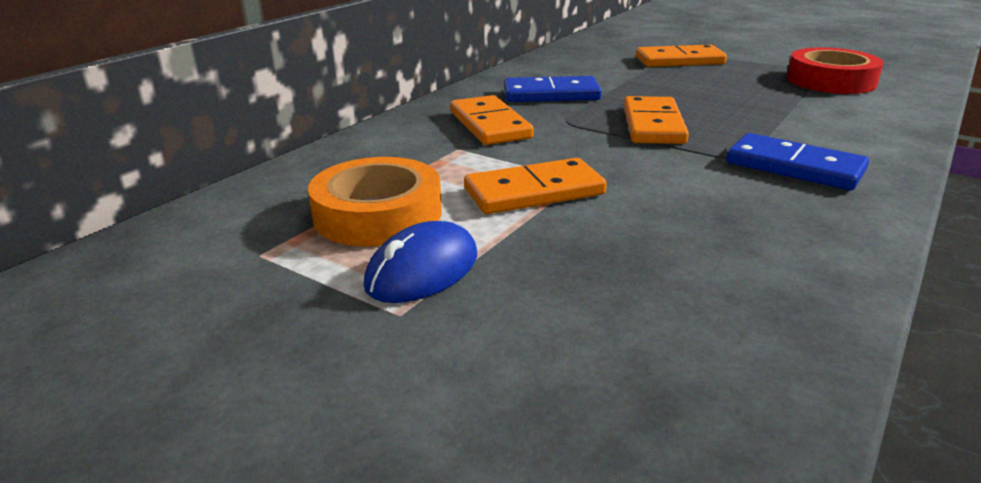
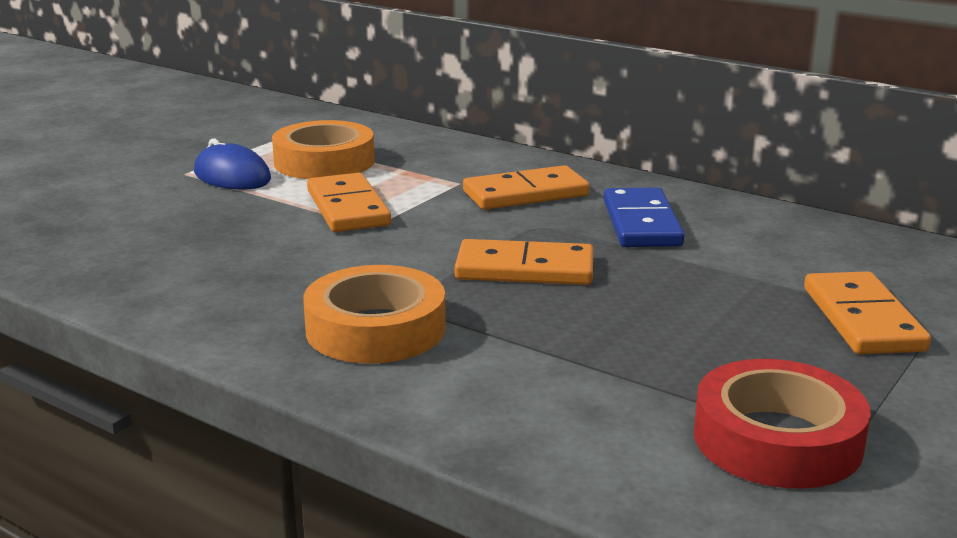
camera: 90 degrees right, 5 degrees down
(794, 167) = (375, 329): blue domino -> orange tape

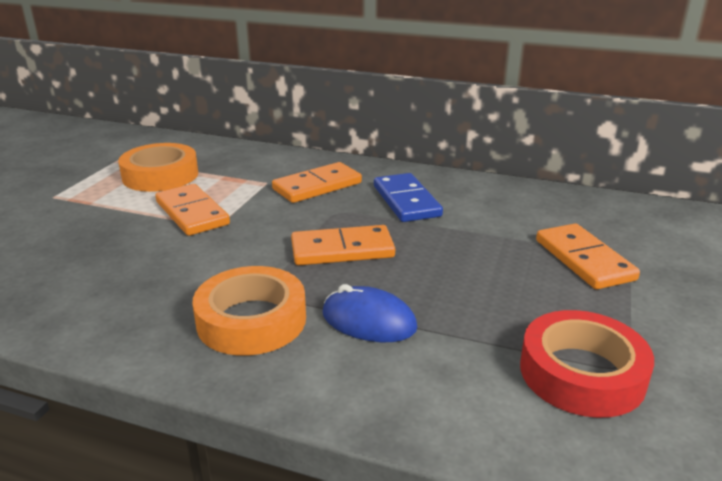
camera: 15 degrees left, 5 degrees up
(232, 176) = (92, 195): blue mouse -> blue mouse (368, 321)

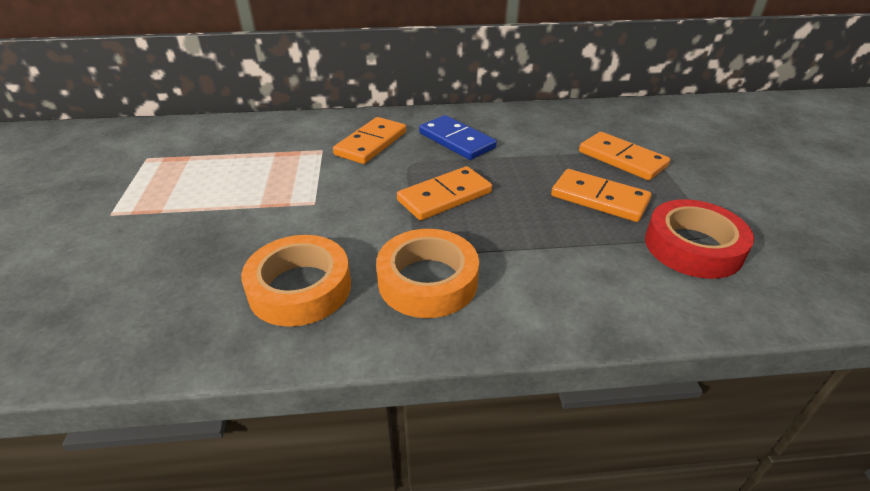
camera: 25 degrees left, 10 degrees up
(160, 175) = (210, 165): orange tape -> orange tape (300, 288)
(192, 213) = (279, 196): orange domino -> orange domino (599, 199)
(368, 321) = (520, 252): blue mouse -> none

